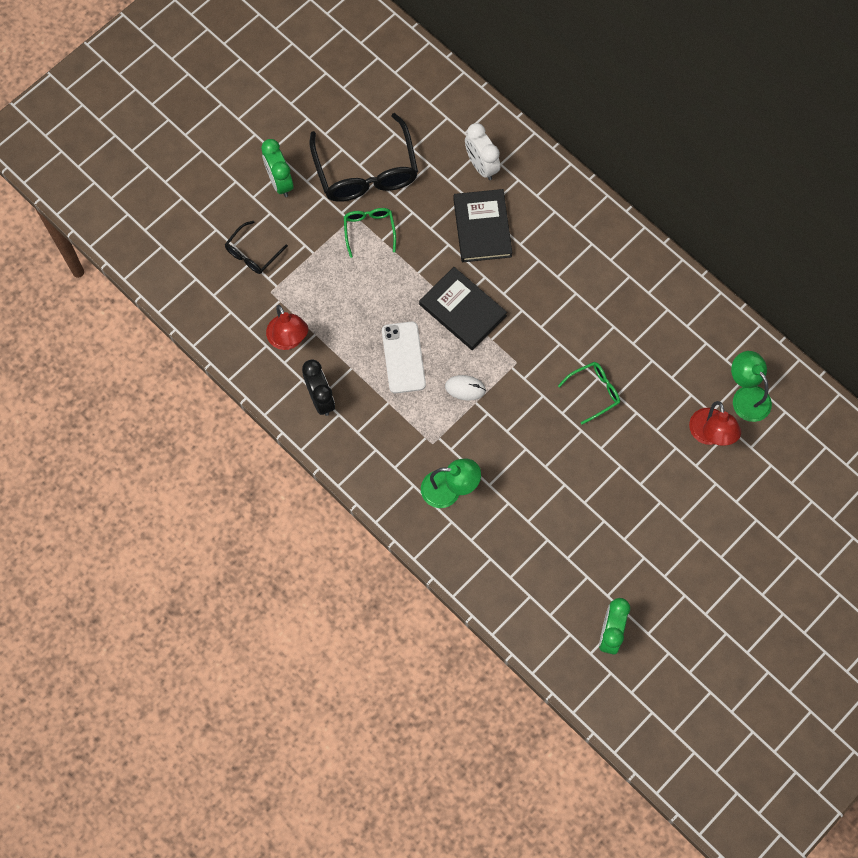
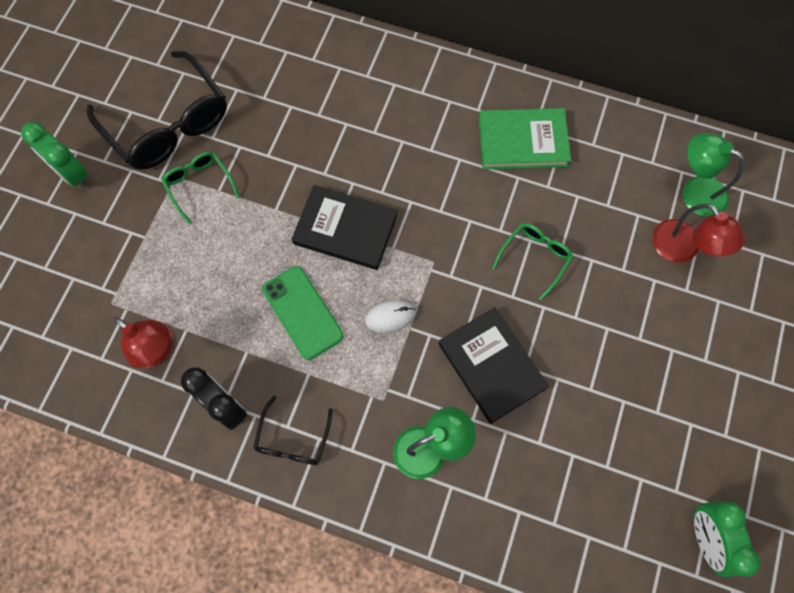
camera: 25 degrees left, 0 degrees up
(252, 253) = (71, 268): black glasses -> black glasses (293, 439)
(403, 357) = (302, 312): white phone -> green phone
(481, 166) = (293, 69): white clock -> none
(482, 227) = (324, 132): black book -> black book (491, 366)
(632, 300) = (522, 141): none -> green book

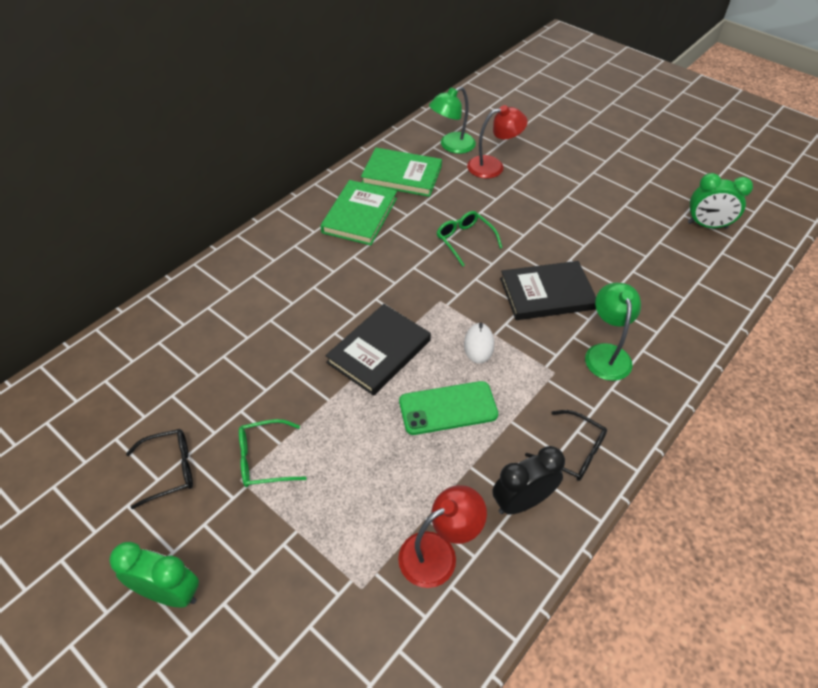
camera: 70 degrees left, 20 degrees down
(73, 174) = (169, 593): green clock -> green clock turned 135 degrees counterclockwise
(168, 124) = (170, 470): black glasses -> black glasses, size x0.50
(611, 157) = (402, 175): none -> green book

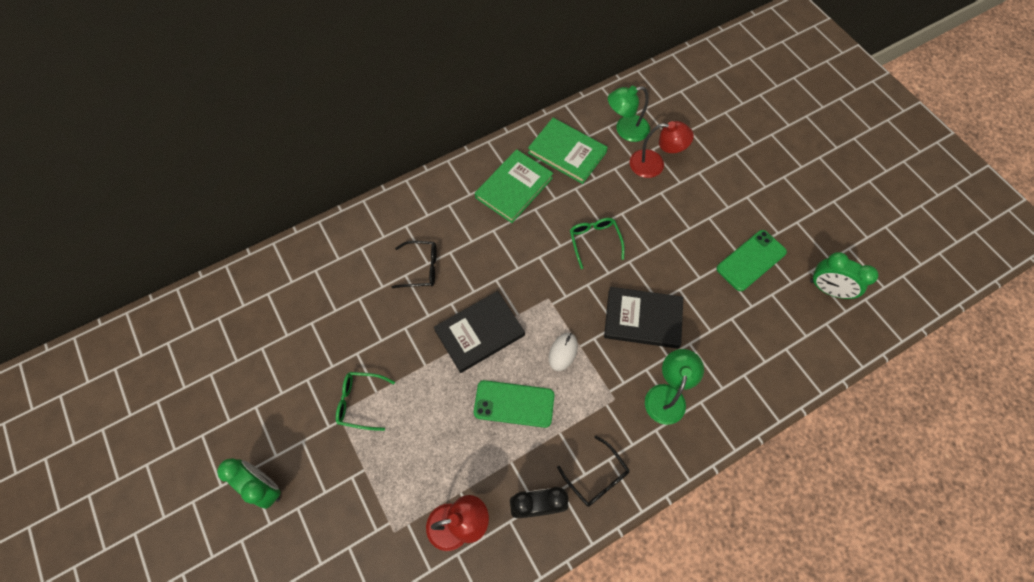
camera: 20 degrees right, 15 degrees up
(170, 470) = (292, 388): black glasses -> black glasses (421, 268)
(625, 220) = (751, 260): none -> green phone

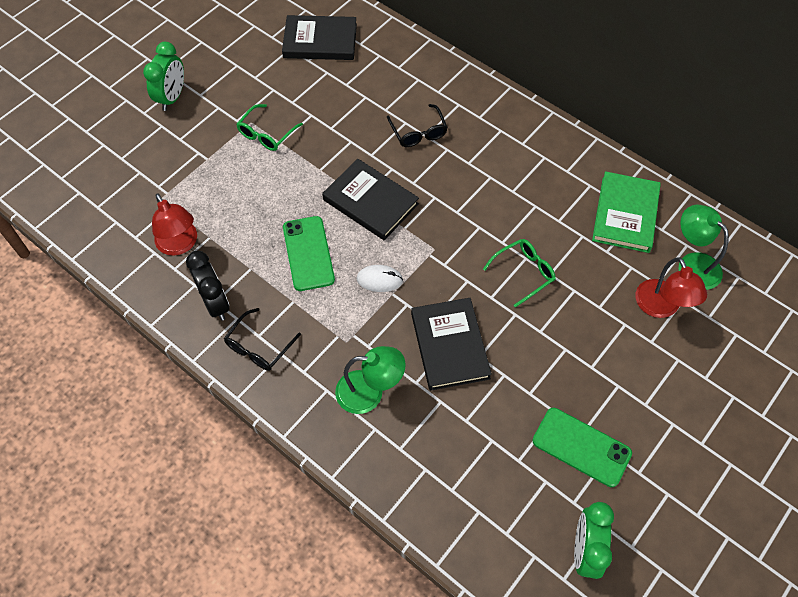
camera: 70 degrees right, 5 degrees down
(268, 316) = (320, 41): none -> black book
(360, 402) = (266, 134): green glasses -> green glasses turned 135 degrees counterclockwise
(514, 188) = (551, 179): green book -> none

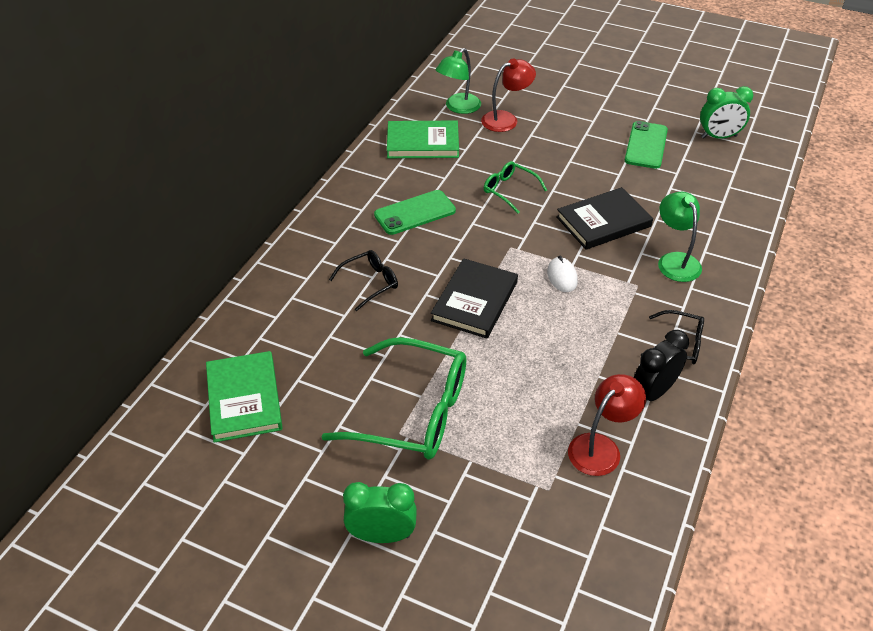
camera: 105 degrees left, 15 degrees down
(266, 134) = (413, 412): green glasses -> green glasses, size x1.99
(308, 253) = (558, 334): green phone -> green phone (415, 213)
(320, 41) = (244, 399): black book -> green book

